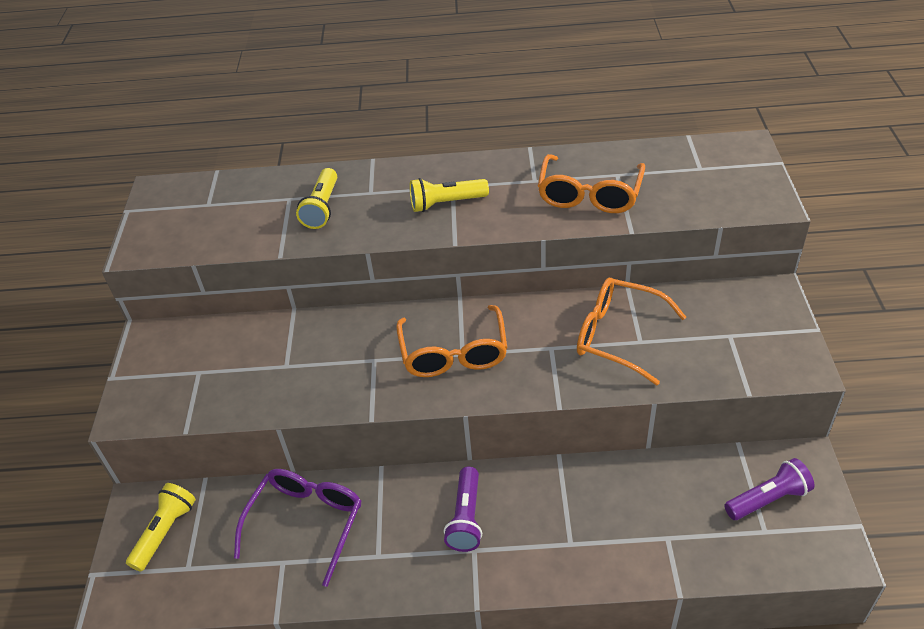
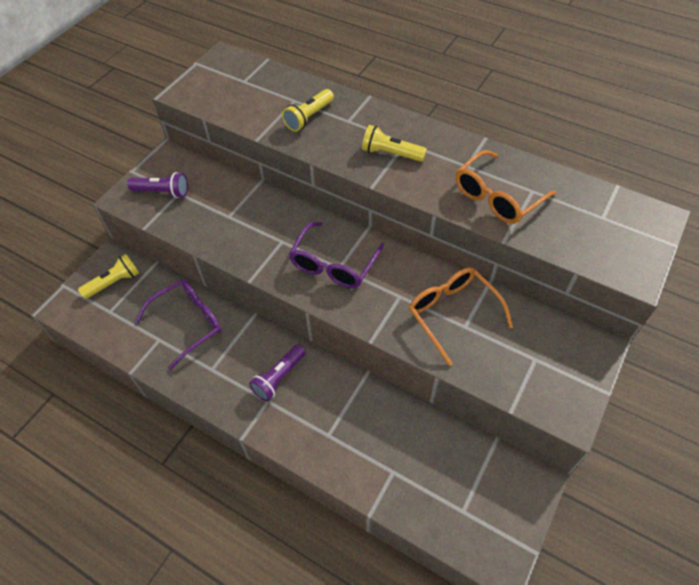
camera: 30 degrees right, 10 degrees up
(453, 353) = (334, 264): orange glasses -> purple glasses
(767, 499) = (484, 490): purple flashlight -> purple flashlight (162, 192)

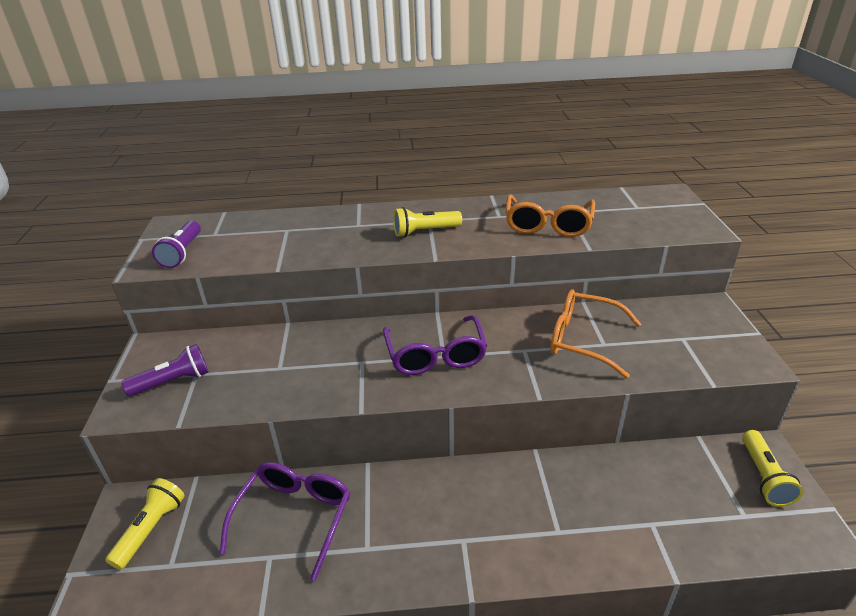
camera: 35 degrees left, 20 degrees down
(279, 377) = (453, 509): purple flashlight -> purple flashlight (182, 253)
(309, 117) = (316, 236): yellow flashlight -> yellow flashlight (764, 477)

